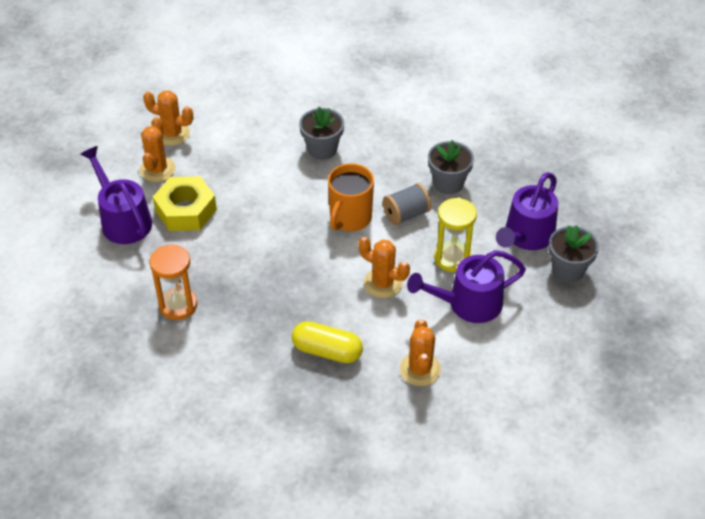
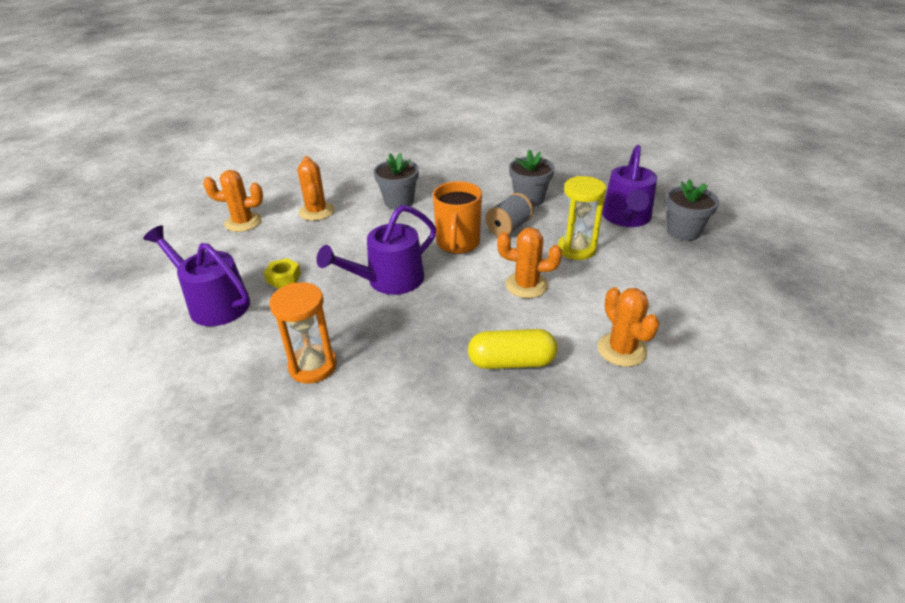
camera: 20 degrees left, 10 degrees down
(157, 169) = (238, 252): orange cactus -> orange cactus (316, 211)
(186, 210) = (283, 277): yellow nut -> yellow nut, size x0.51
(468, 304) = (620, 279): purple watering can -> purple watering can (389, 280)

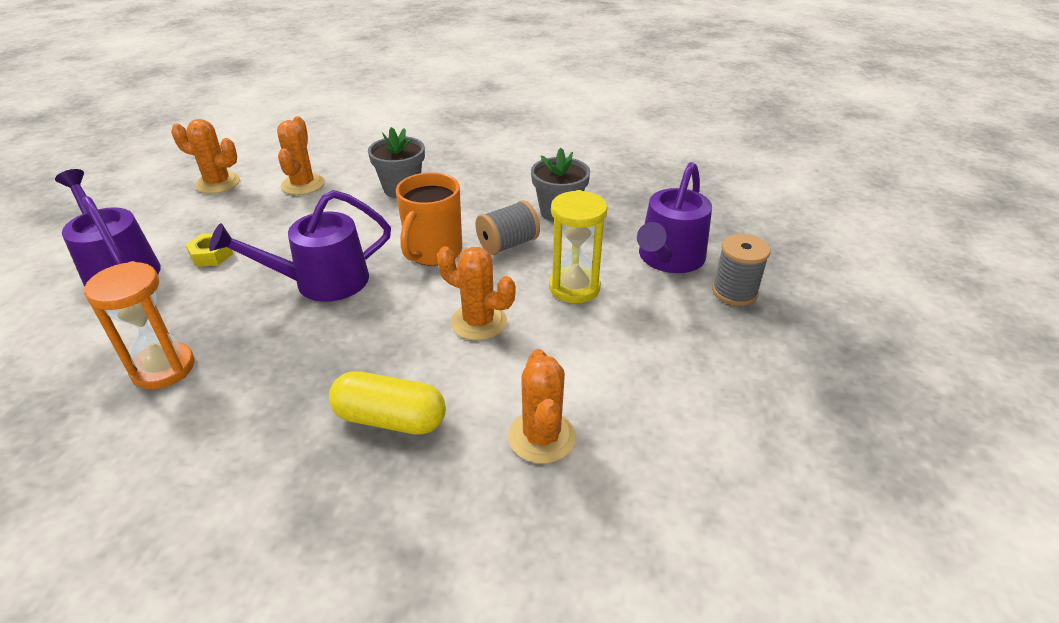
camera: 15 degrees right, 0 degrees up
(683, 232) = (734, 292): grey flower pot -> grey spool

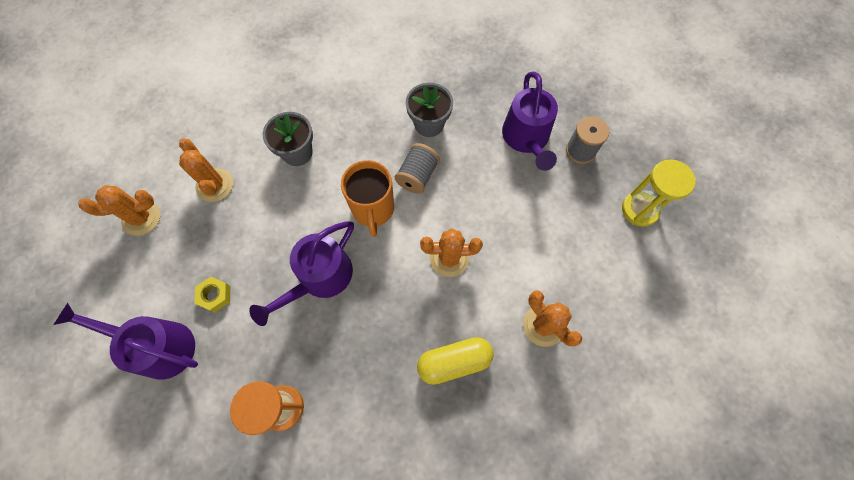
camera: 30 degrees left, 30 degrees up
(574, 287) = (486, 196): yellow hourglass -> yellow hourglass (639, 210)

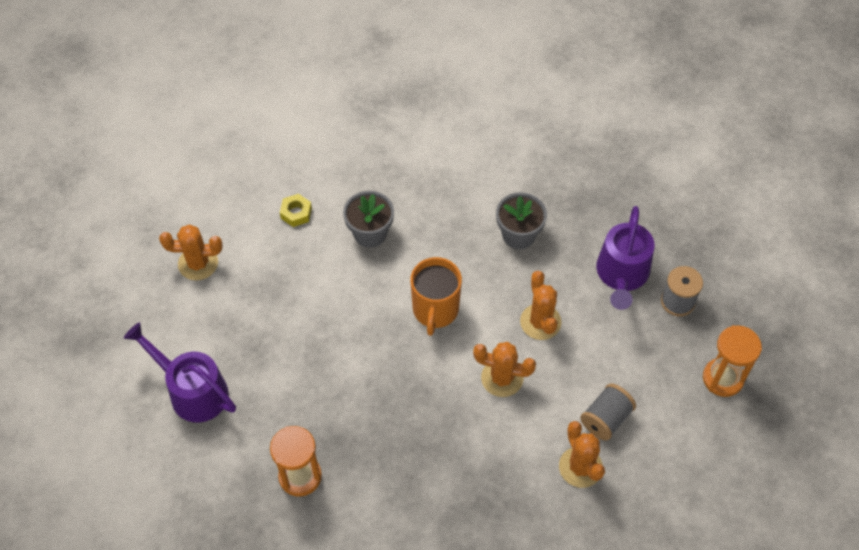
camera: 15 degrees right, 10 degrees down
(215, 185) = (278, 247): orange cactus -> orange cactus (540, 322)
(215, 295) = (256, 356): yellow nut -> yellow nut (296, 213)
(320, 278) = (364, 365): purple watering can -> none
(417, 176) = (491, 287): grey spool -> grey spool (605, 419)
(454, 362) = (479, 478): yellow capsule -> none
(639, 210) = (723, 378): yellow hourglass -> orange hourglass

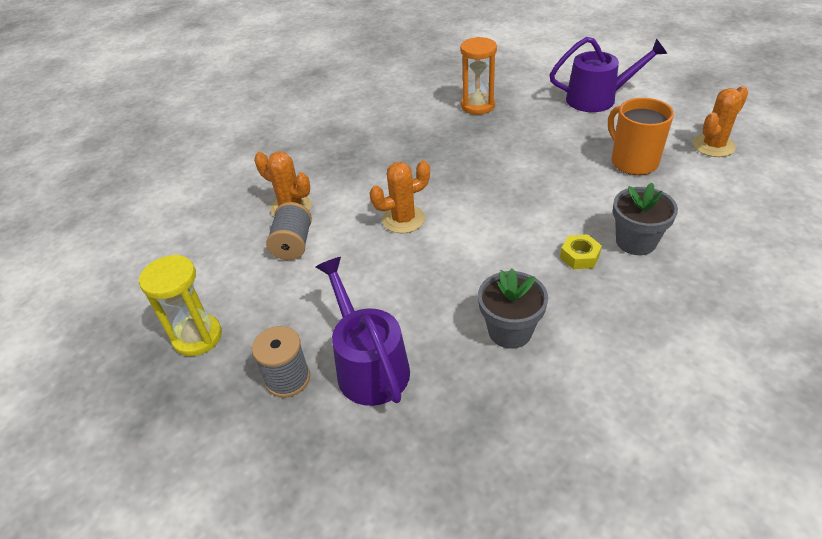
camera: 145 degrees right, 15 degrees down
(296, 213) = (712, 216): yellow nut -> yellow nut (579, 256)
(435, 310) = (508, 227): orange mug -> orange mug (633, 162)
(540, 322) = (411, 274): orange cactus -> none
(723, 378) = (197, 337): orange hourglass -> yellow hourglass

